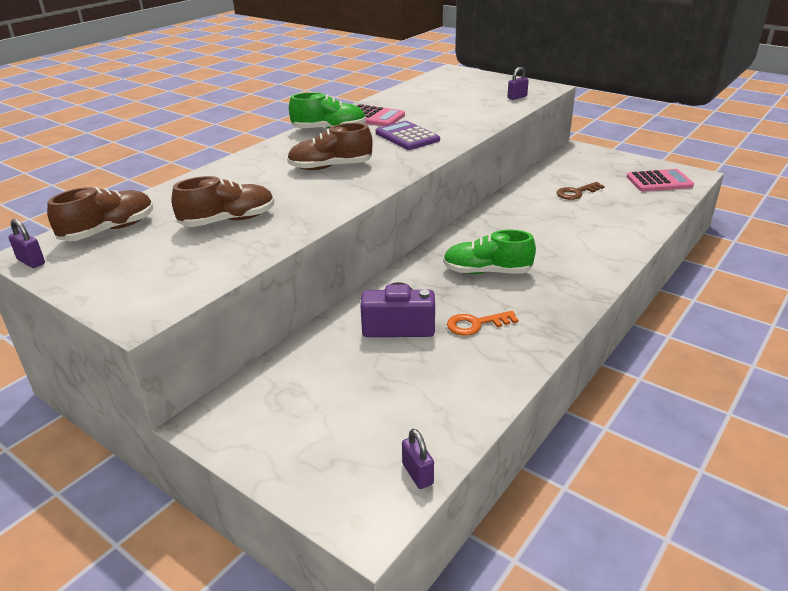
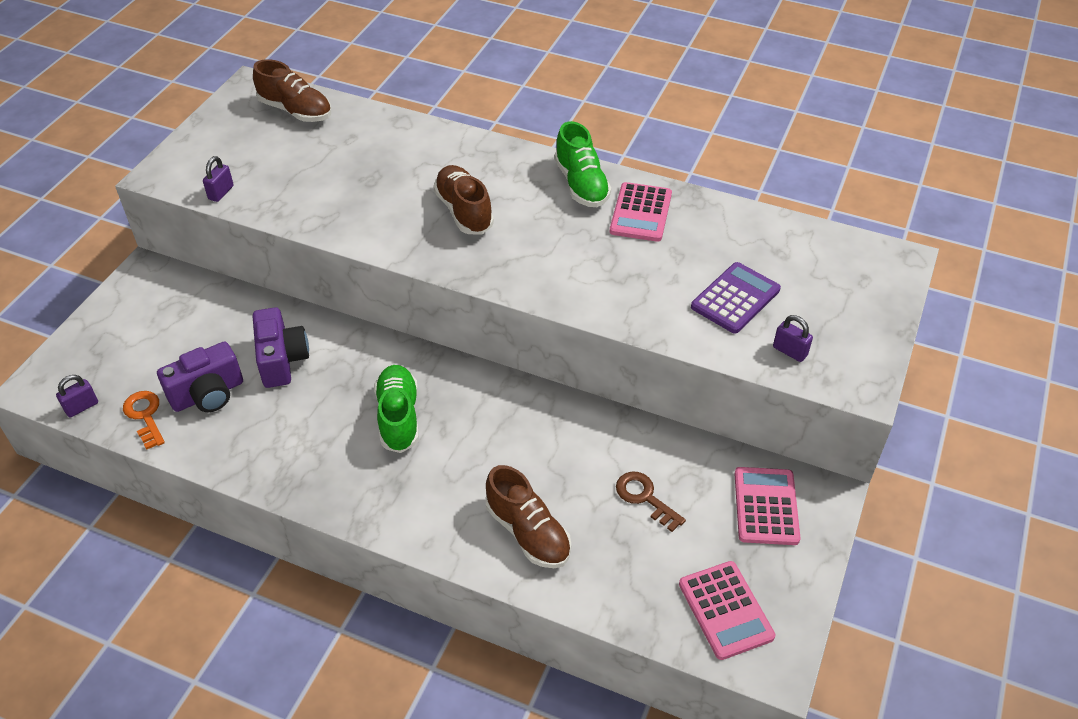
camera: 75 degrees right, 15 degrees up
(31, 262) = (239, 91): purple padlock -> purple padlock (221, 192)
(228, 220) = (322, 173): brown shoe -> brown shoe (528, 532)
(407, 137) = (578, 256): purple calculator -> purple calculator (735, 298)
(429, 374) = (208, 394): none -> purple camera
(476, 324) = (291, 419): orange key -> orange key (145, 416)
(585, 163) = (766, 506): none -> pink calculator

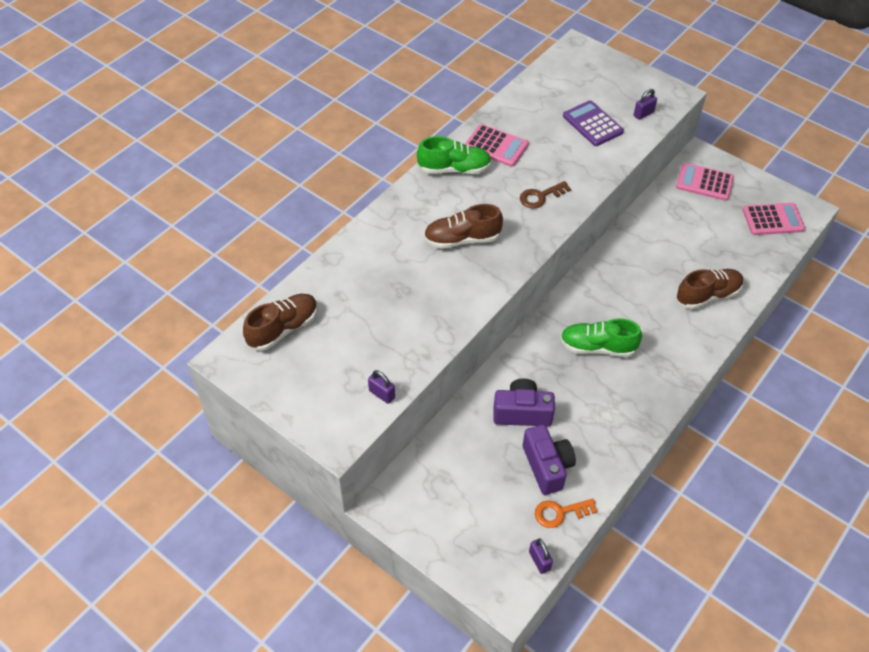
camera: 75 degrees left, 5 degrees up
(645, 498) = (689, 234): brown key -> brown key (540, 196)

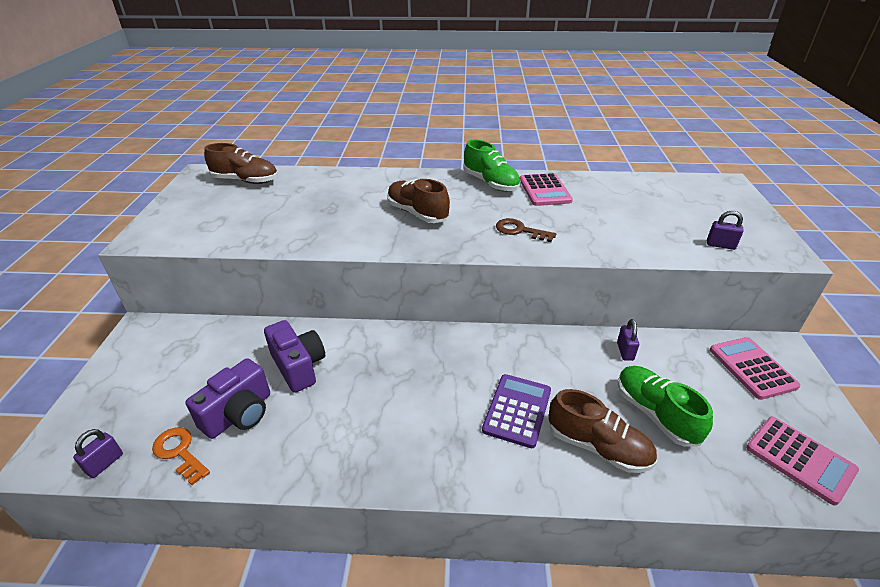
camera: 55 degrees right, 15 degrees down
(382, 394) = (204, 240): purple padlock -> purple padlock (625, 351)
(592, 124) = (653, 223): purple calculator -> purple calculator (517, 410)
(597, 347) = (427, 384): green shoe -> green shoe (655, 414)

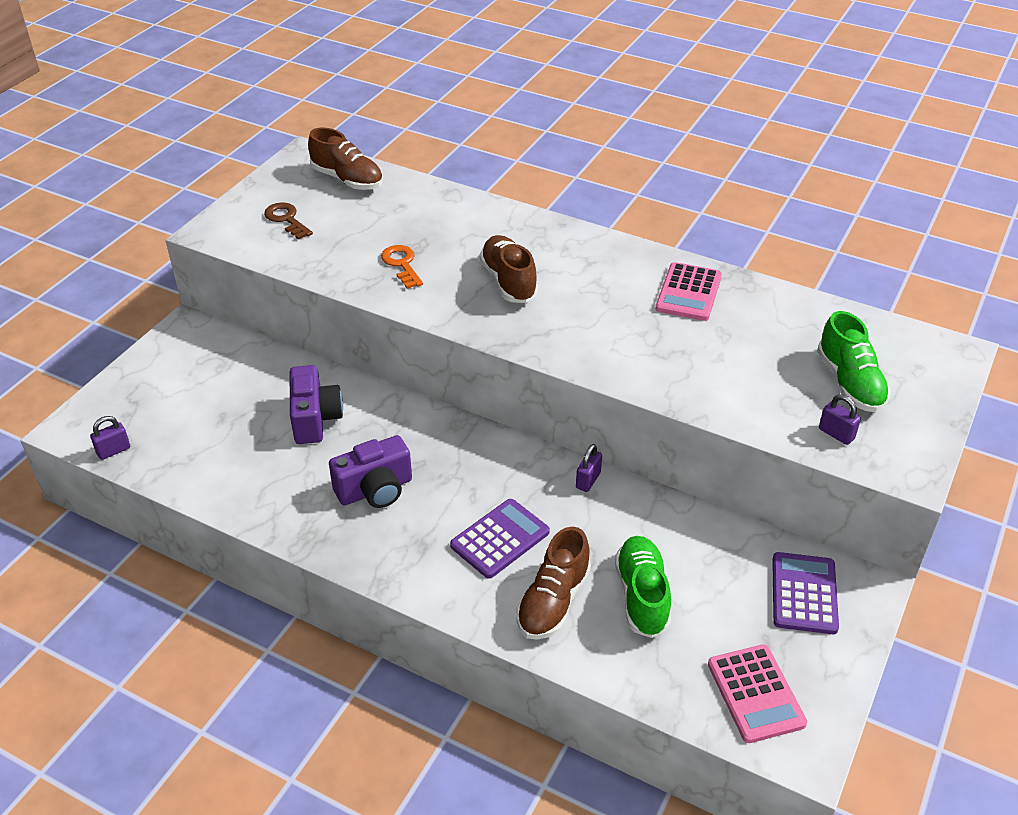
camera: 25 degrees right, 5 degrees up
(179, 452) = (175, 463): orange key -> orange key (402, 264)
(239, 414) = (239, 447): purple camera -> purple camera (375, 490)
(491, 183) = (629, 262): green shoe -> green shoe (849, 383)
(520, 230) = (608, 340): brown key -> brown key (286, 219)
(598, 446) = (553, 601): brown shoe -> brown shoe turned 60 degrees clockwise
(625, 351) = (669, 523): purple padlock -> purple padlock (588, 480)
(752, 368) = (804, 593): pink calculator -> purple calculator

